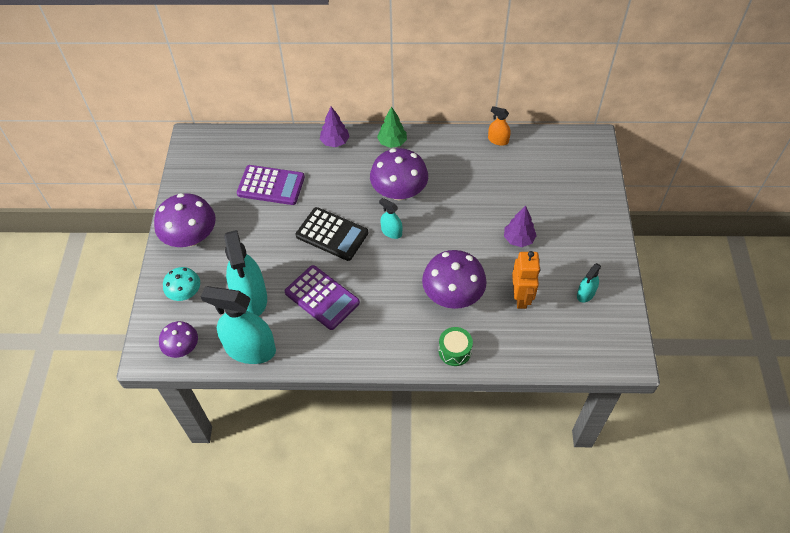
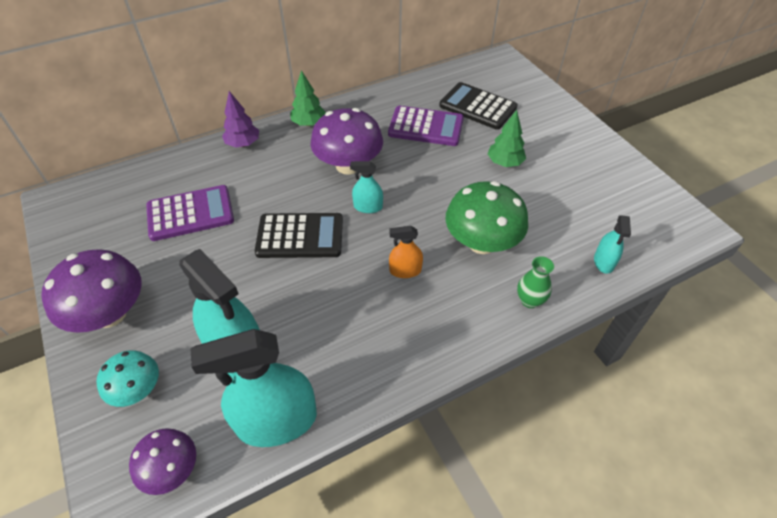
camera: 30 degrees left, 5 degrees down
(322, 297) = (333, 311): purple calculator -> purple calculator (426, 127)
(453, 295) = (481, 242): purple mushroom -> green mushroom
(454, 351) = (529, 300): green drum -> green vase
(498, 140) = (416, 86): orange spray bottle -> orange spray bottle (405, 270)
(518, 239) = (504, 163): purple tree -> green tree
(521, 297) = (552, 215): orange robot -> none
(535, 180) = (477, 107): none -> black calculator
(586, 293) = (608, 186): turquoise spray bottle -> turquoise spray bottle (604, 262)

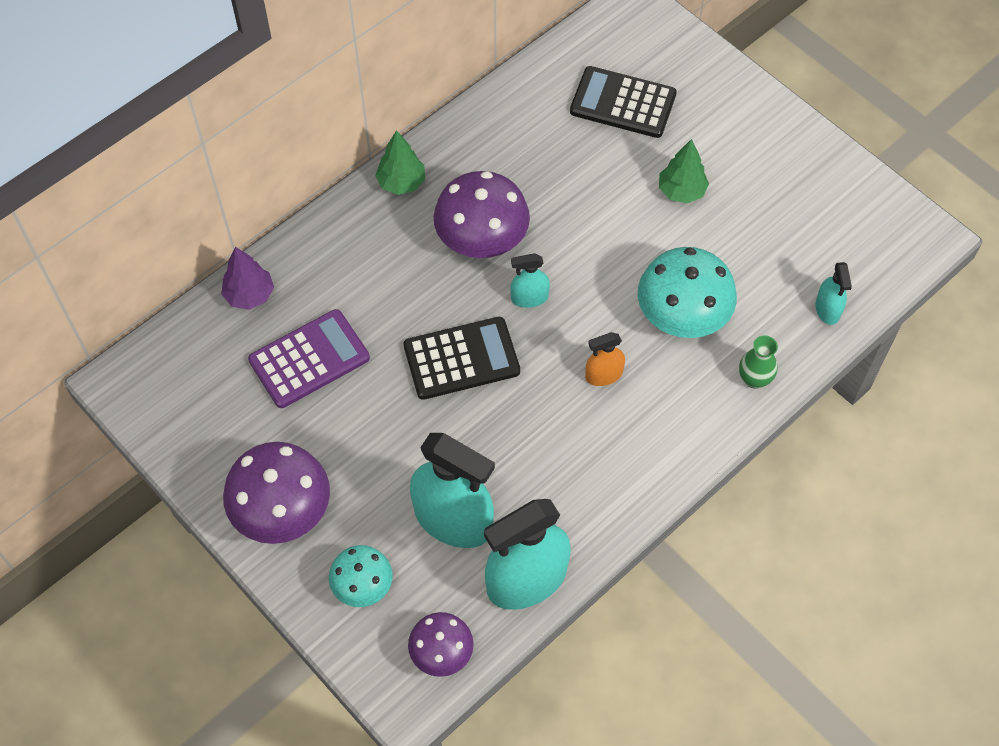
camera: 15 degrees left, 10 degrees up
(243, 144) = (326, 237): purple tree -> purple tree (250, 295)
(426, 127) = (563, 154): purple calculator -> none
(481, 242) = (682, 316): green mushroom -> turquoise mushroom

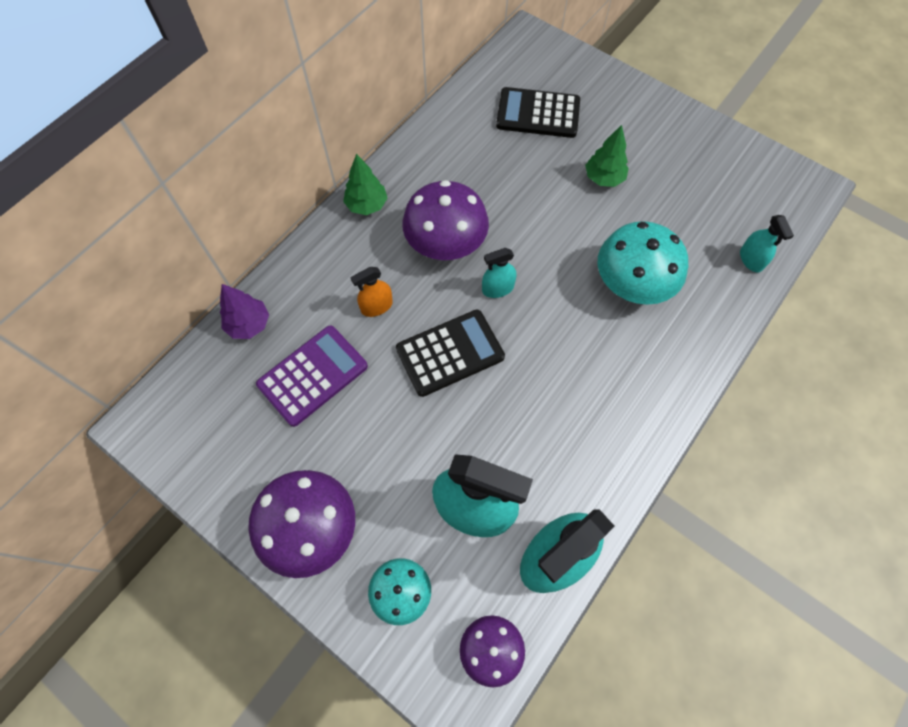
camera: 10 degrees left, 5 degrees up
(603, 375) = (578, 347): orange spray bottle -> orange spray bottle (376, 306)
(754, 379) = (707, 330): green vase -> none

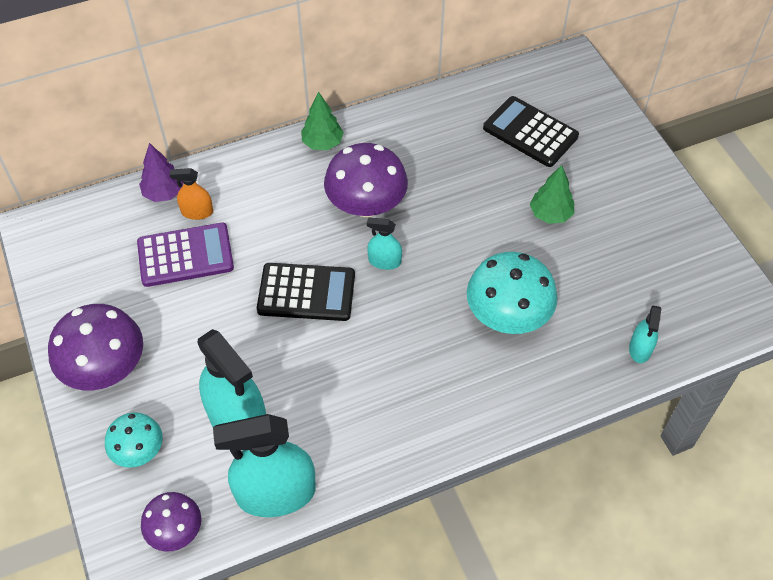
camera: 30 degrees right, 10 degrees down
(376, 306) = (273, 227): orange spray bottle -> orange spray bottle (197, 212)

